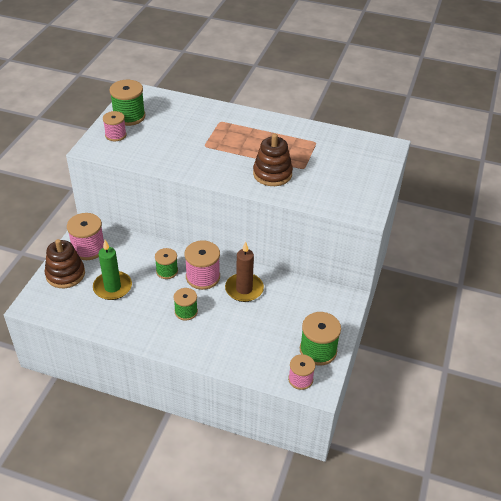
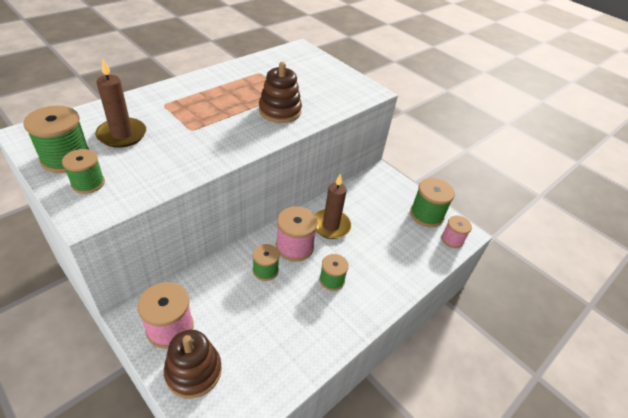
camera: 65 degrees left, 0 degrees up
(112, 287) = (253, 329): green candle -> none
(115, 135) = (88, 183): pink spool -> green spool
(170, 123) = (122, 135): none -> brown candle

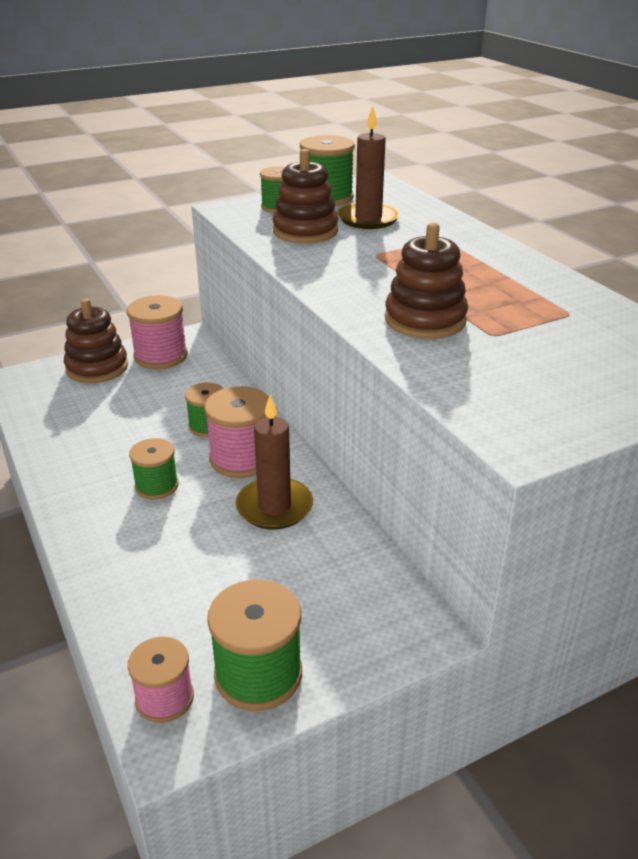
camera: 110 degrees right, 10 degrees down
(148, 162) = (305, 231): none -> brown stacking toy

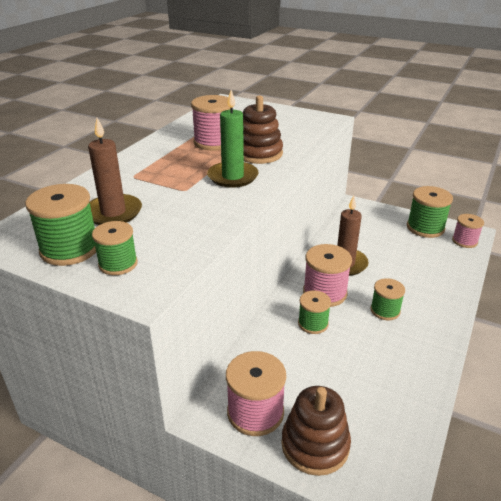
camera: 125 degrees left, 0 degrees up
(305, 231) = (167, 228): brown stacking toy -> none
(373, 284) = (232, 177): none -> green candle
(503, 303) = (214, 142): none -> pink spool

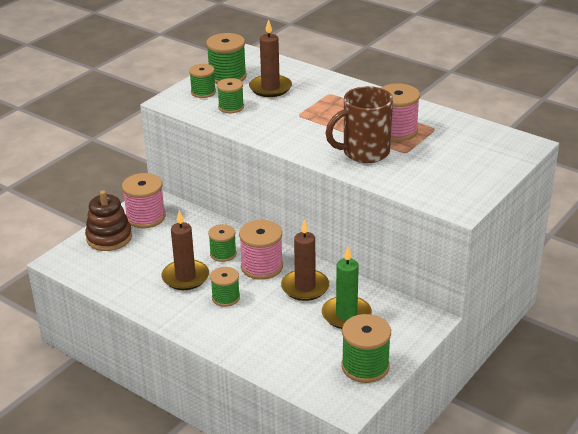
camera: 100 degrees right, 0 degrees up
(166, 235) = (231, 107): none -> green spool
(232, 177) = (316, 136): green candle -> green candle (346, 315)
(259, 154) = (364, 153): brown stacking toy -> brown mug
(366, 347) = (185, 277): none -> brown candle
(464, 241) = (329, 392): pink spool -> none

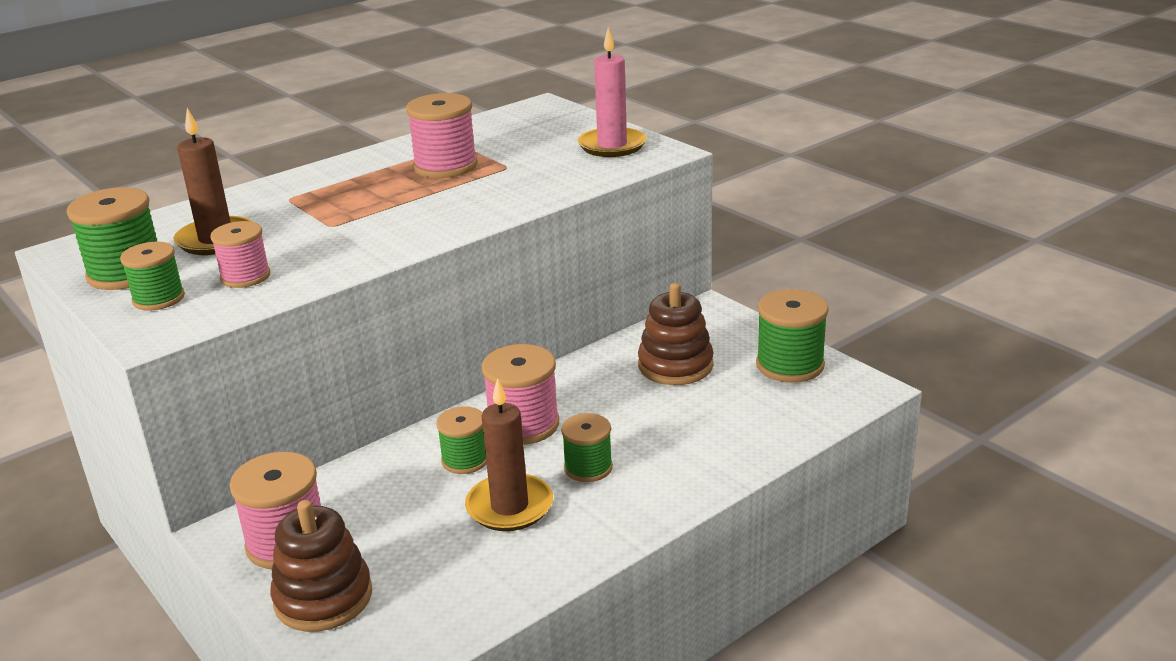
camera: 75 degrees left, 5 degrees down
(231, 107) = (245, 277): green spool -> pink spool
(305, 287) = (596, 391): brown candle -> none
(346, 315) = (675, 365): green candle -> brown stacking toy
(364, 153) = (487, 191): brown mug -> none
(461, 185) = (612, 146): none -> pink candle

